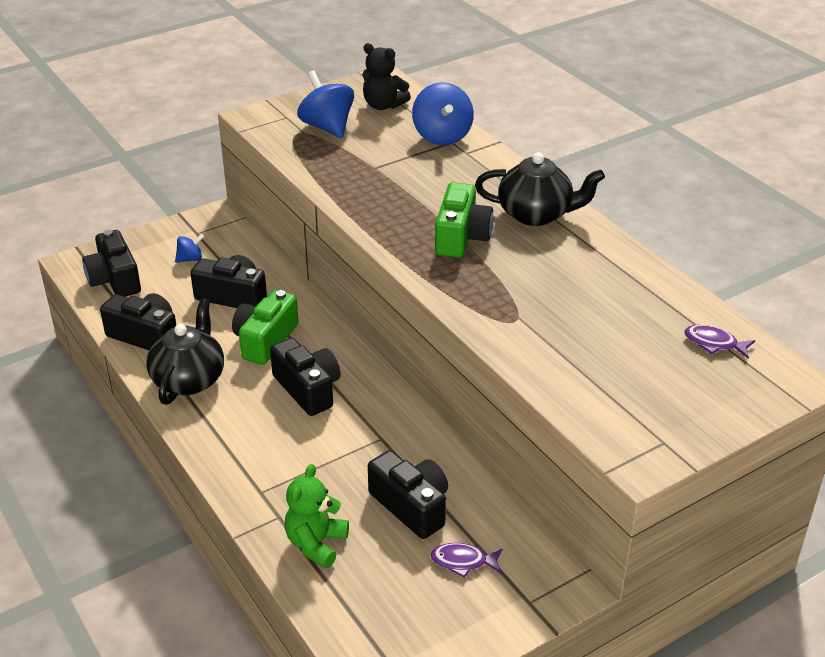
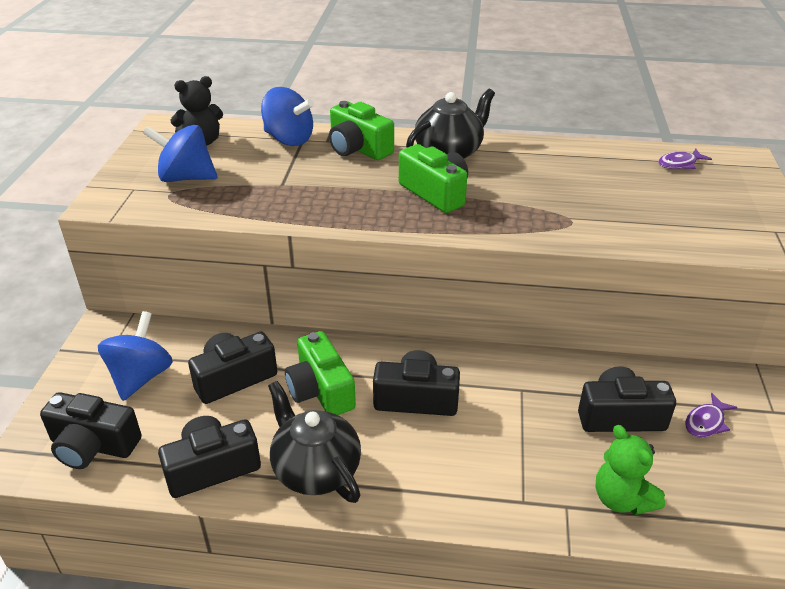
camera: 50 degrees left, 0 degrees up
(190, 259) = (141, 377): blue spinning top -> blue spinning top, size x1.95
(476, 171) = (358, 148): none -> green camera

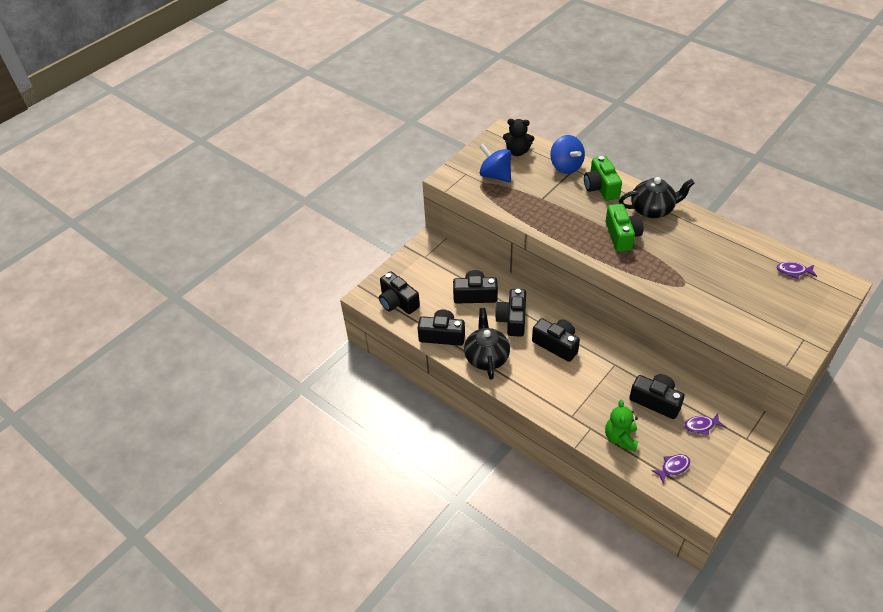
camera: 35 degrees right, 10 degrees up
(141, 377) = (433, 276): blue spinning top -> none
(320, 390) = (512, 319): green camera -> black camera
(730, 505) = (673, 467): none -> purple fish

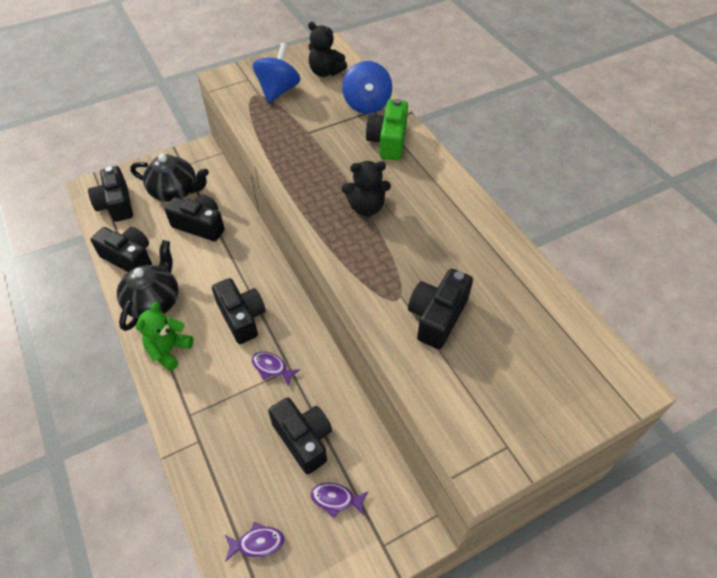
camera: 20 degrees right, 5 degrees up
(495, 175) = (278, 91): blue spinning top -> blue spinning top turned 45 degrees clockwise
(512, 319) = (217, 268): black camera -> black camera (437, 316)
(620, 438) = (223, 471): green teddy bear -> green teddy bear (169, 350)
(622, 235) = (366, 207): green camera -> black teddy bear
(652, 210) = (430, 188): black teapot -> black teapot (175, 191)
(793, 271) = (563, 337): purple fish -> purple fish (272, 368)

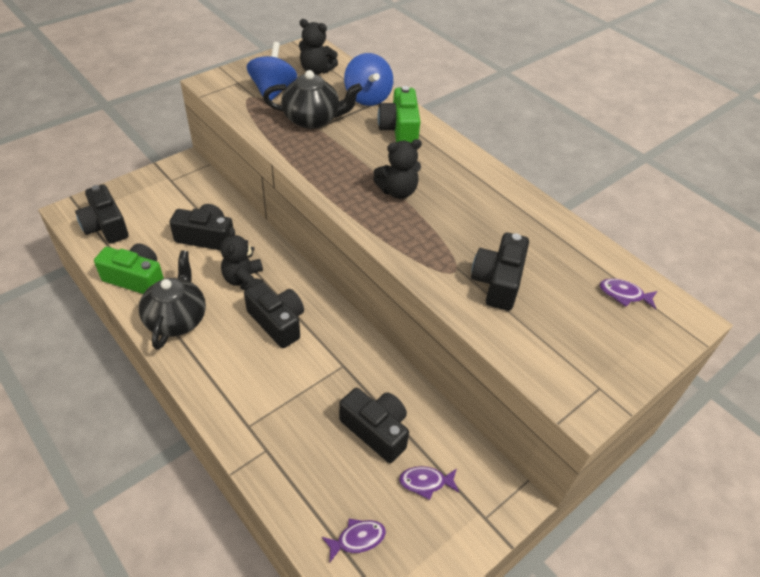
camera: 15 degrees left, 5 degrees down
(129, 258) = (136, 279): black camera -> green camera
(169, 350) = (207, 365): green teddy bear -> none
(175, 191) = (169, 207): black teapot -> black teapot (312, 119)
(223, 272) = (244, 280): none -> black teddy bear
(272, 368) = (323, 367): purple fish -> purple fish (624, 295)

